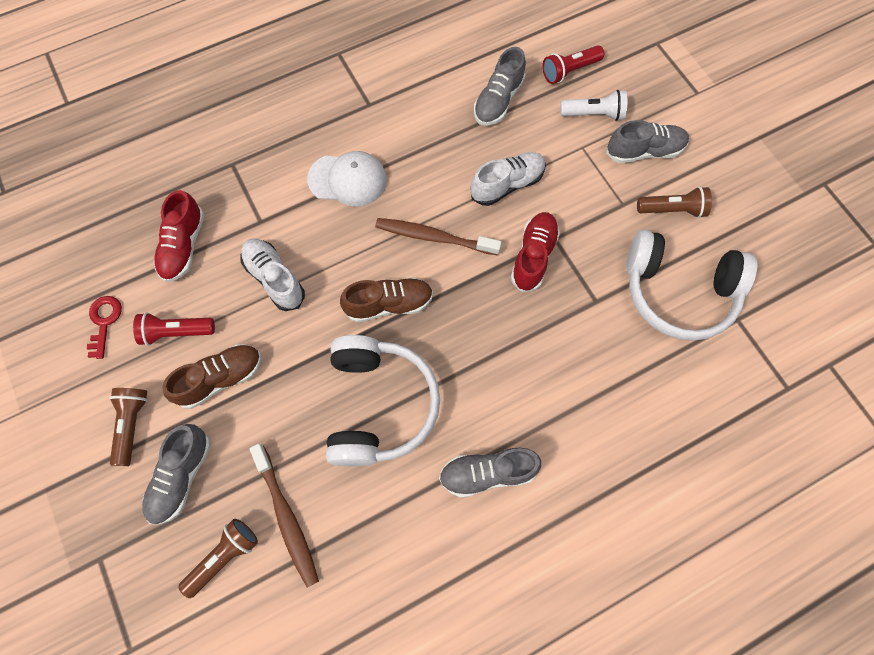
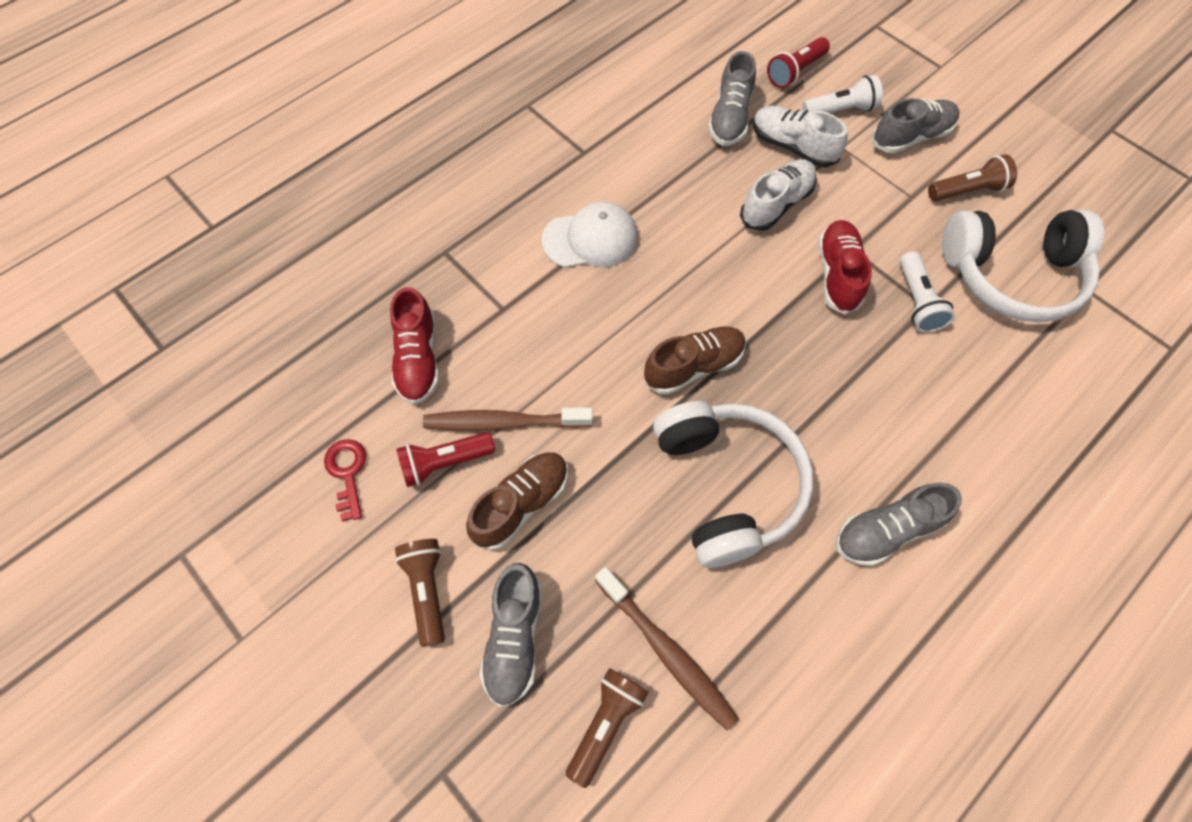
camera: 15 degrees left, 5 degrees down
(275, 279) = (545, 370): white shoe -> white shoe (792, 147)
(434, 237) = (716, 279): brown toothbrush -> brown toothbrush (504, 422)
(589, 295) = (916, 301): none -> white flashlight

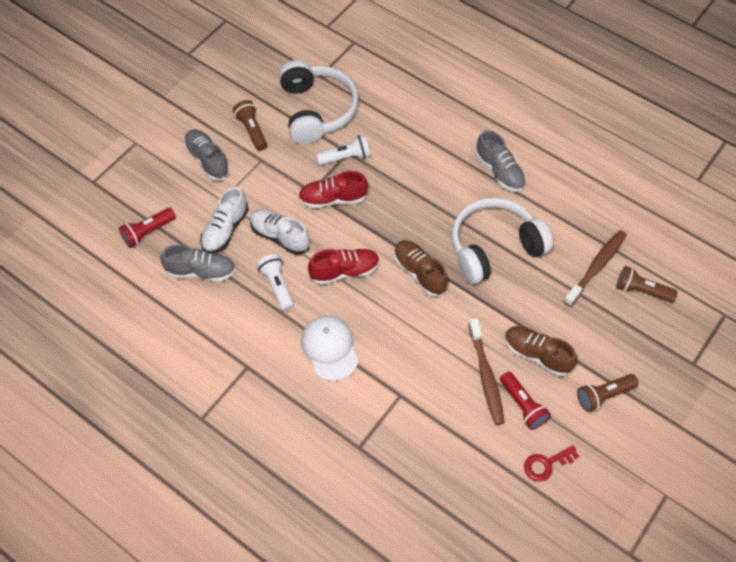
camera: 100 degrees left, 5 degrees down
(418, 359) = (452, 442): red shoe -> red shoe (344, 271)
(514, 637) = (614, 343): grey shoe -> none
(795, 72) = (148, 232): red flashlight -> red flashlight turned 105 degrees clockwise
(840, 110) = (186, 202): white flashlight -> white flashlight (277, 286)

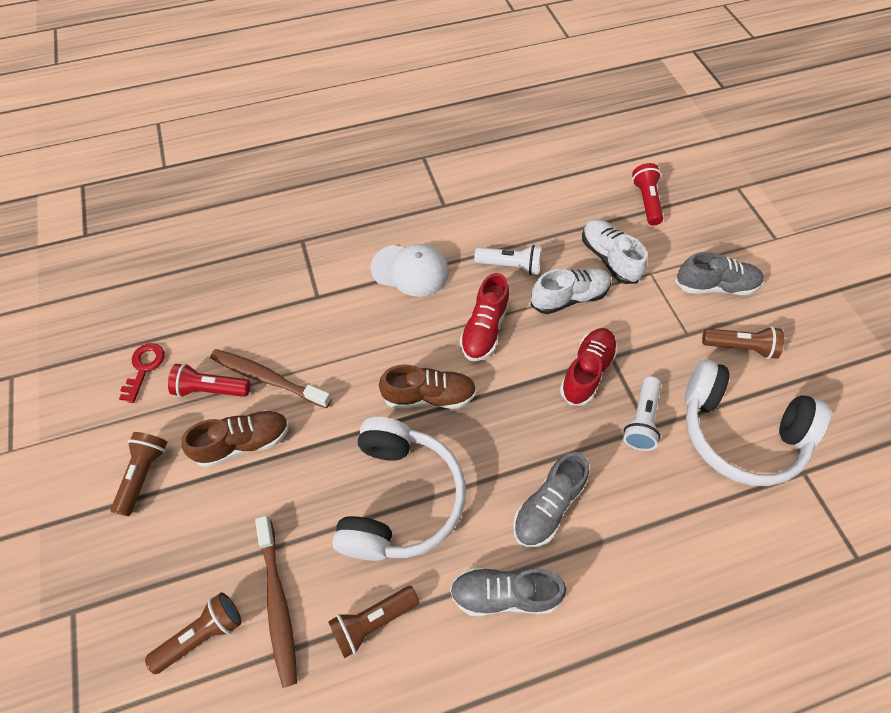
camera: 125 degrees right, 0 degrees up
(201, 271) = (571, 218): grey shoe -> grey shoe (548, 506)
(563, 219) = (373, 621): none -> brown flashlight

